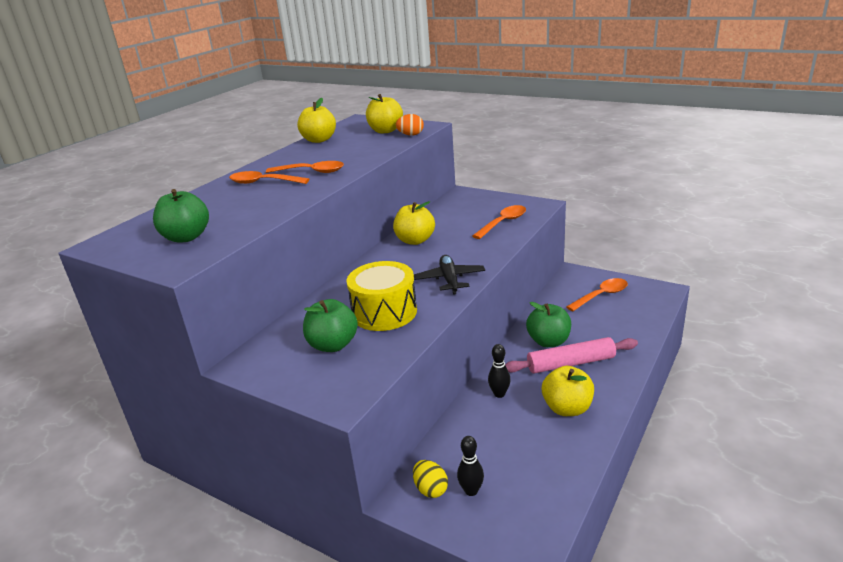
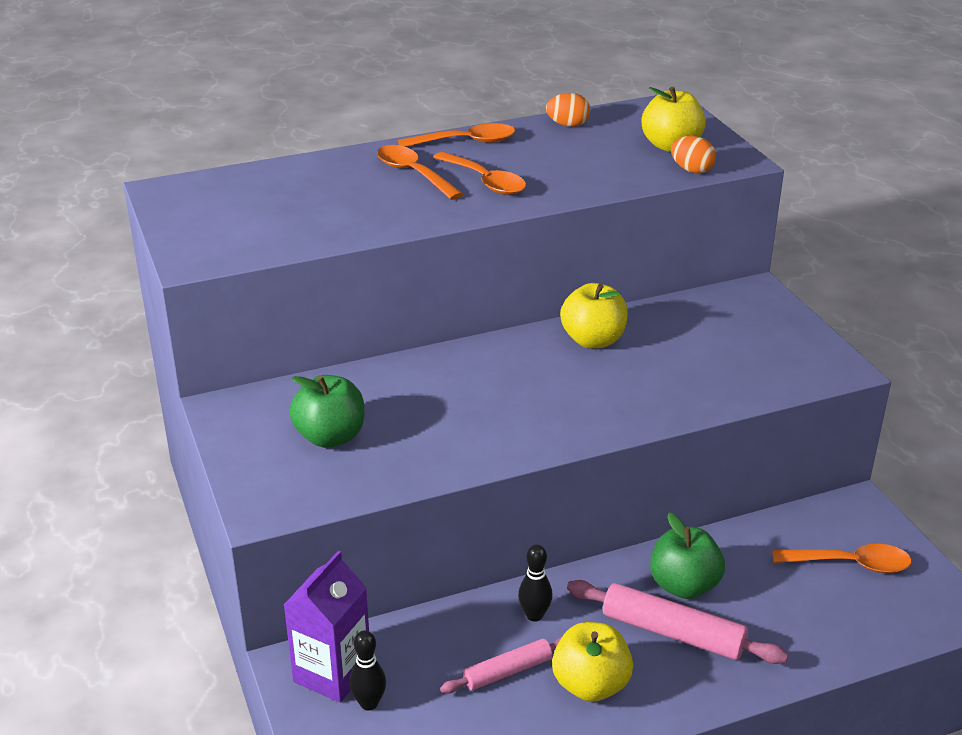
camera: 35 degrees right, 5 degrees up
(186, 237) = (245, 222): green apple -> none
(319, 140) = (568, 125): yellow apple -> orange egg
(384, 312) = (430, 426): yellow drum -> none
(431, 489) = (332, 673): yellow egg -> purple carton
(449, 280) = (558, 423): black plane -> none
(503, 223) = (744, 372): orange spoon -> orange spoon (466, 142)
(521, 427) = (507, 671): none -> pink rolling pin

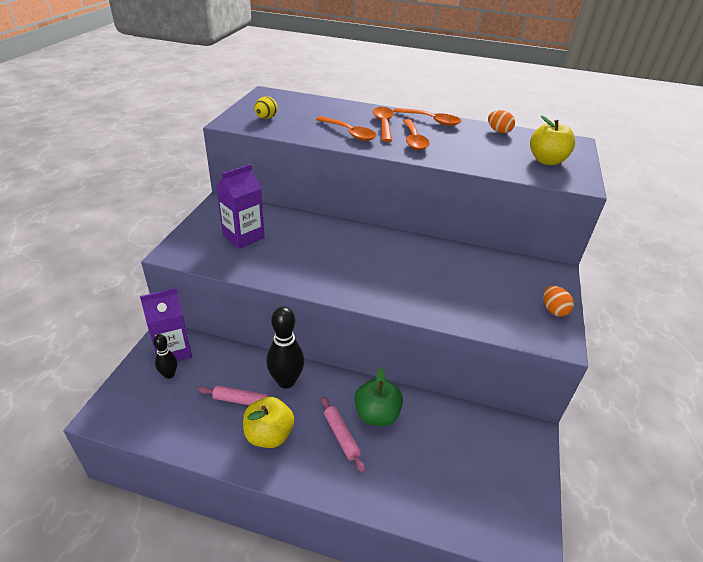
camera: 35 degrees right, 5 degrees up
(234, 232) = (266, 118): none -> yellow egg
(330, 437) = (243, 236): green apple -> purple carton
(534, 615) = (286, 381): black bowling pin -> black bowling pin, size x1.77
(593, 340) = (425, 253): yellow apple -> none
(672, 633) = (341, 436): pink rolling pin -> pink rolling pin, size x0.62
(691, 170) = (542, 176): orange egg -> orange egg (553, 310)
(851, 564) = (489, 466): orange spoon -> orange spoon (349, 133)

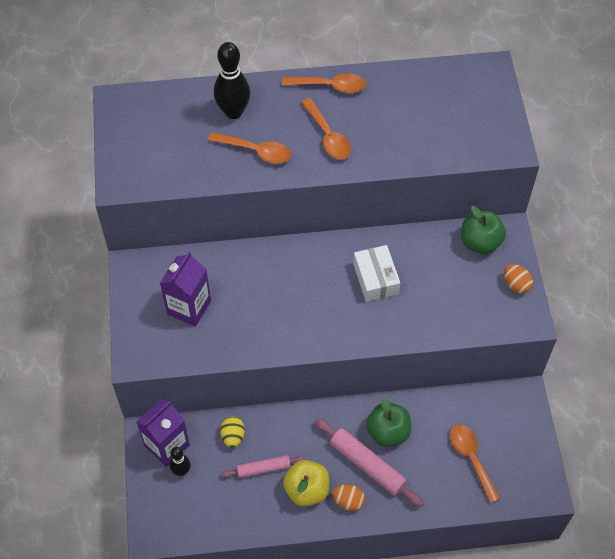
camera: 20 degrees left, 20 degrees up
(266, 118) = (151, 158): yellow egg -> yellow egg (233, 436)
(286, 381) = (292, 432): black bowling pin -> black bowling pin (233, 112)
(341, 436) = (367, 465): pink rolling pin -> pink rolling pin, size x1.60
(383, 124) = (283, 117): orange spoon -> orange spoon (471, 458)
(415, 266) = (375, 279): none -> white box
(498, 131) = (408, 79): orange egg -> orange egg (348, 501)
(526, 271) = (480, 242): none -> green apple
(546, 161) = (471, 121): yellow apple -> none

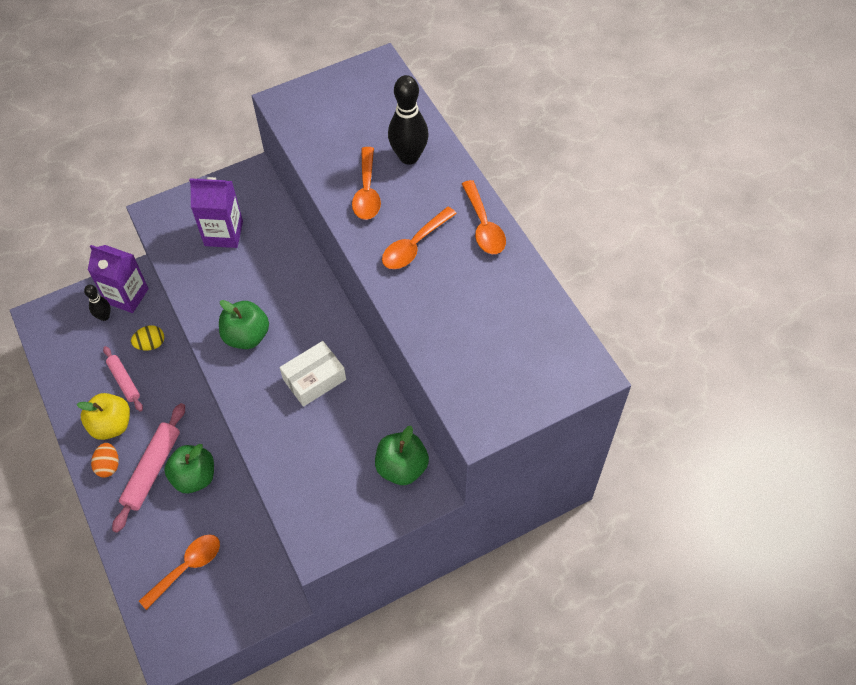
camera: 70 degrees right, 0 degrees up
(310, 317) = (246, 336): none -> green apple
(516, 284) = (359, 521): orange egg -> none

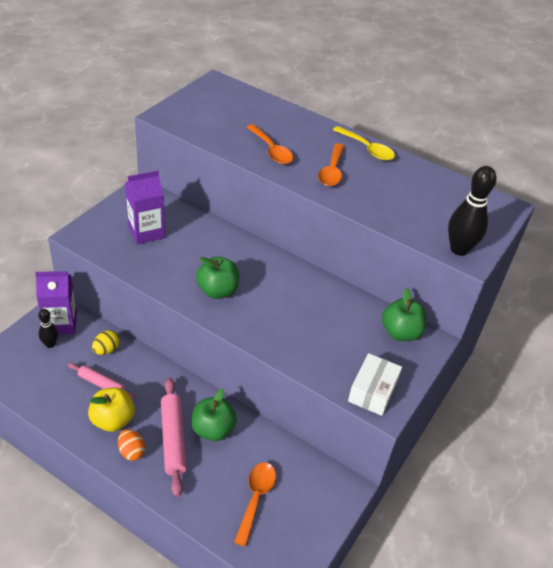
camera: 35 degrees left, 15 degrees down
(314, 379) = (292, 301): white box -> white box (373, 391)
(409, 157) = (282, 125): black bowling pin -> black bowling pin (459, 249)
(484, 226) = (367, 149): orange spoon -> yellow spoon

